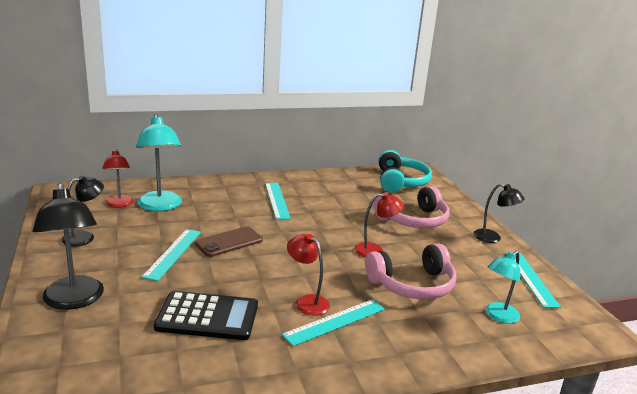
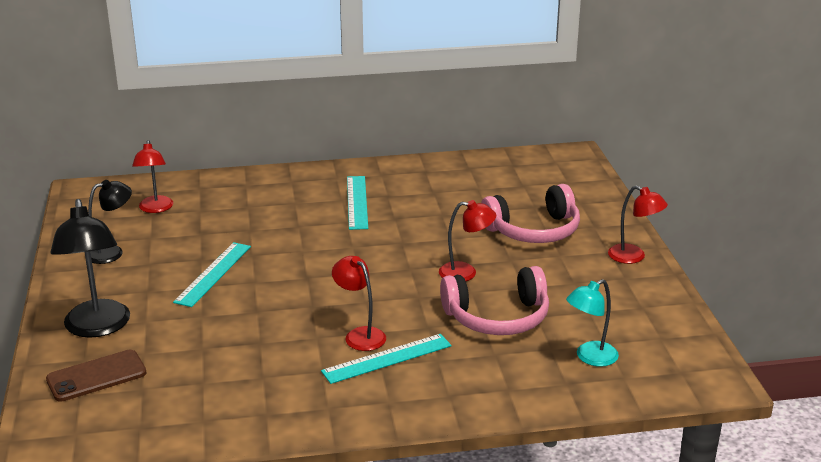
camera: 10 degrees right, 5 degrees up
(160, 206) = (205, 211): turquoise lamp -> none
(207, 317) = (242, 349): black calculator -> none
(229, 242) = (283, 260): brown phone -> brown phone (96, 376)
(400, 182) = (538, 172): turquoise headphones -> none
(492, 238) = (633, 257): black lamp -> red lamp
(531, 278) = (658, 312): turquoise ruler -> none

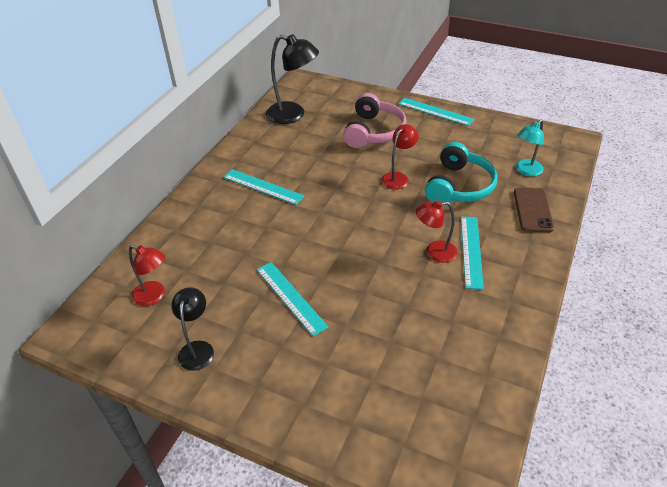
camera: 55 degrees left, 15 degrees up
(96, 376) = (384, 423): brown phone -> brown phone (533, 210)
(97, 328) = (311, 398): black lamp -> black lamp (293, 115)
(497, 317) = (458, 186): pink headphones -> turquoise headphones
(590, 357) = (525, 171): turquoise lamp -> turquoise lamp turned 45 degrees clockwise
(633, 257) = (435, 111): red lamp -> turquoise ruler

